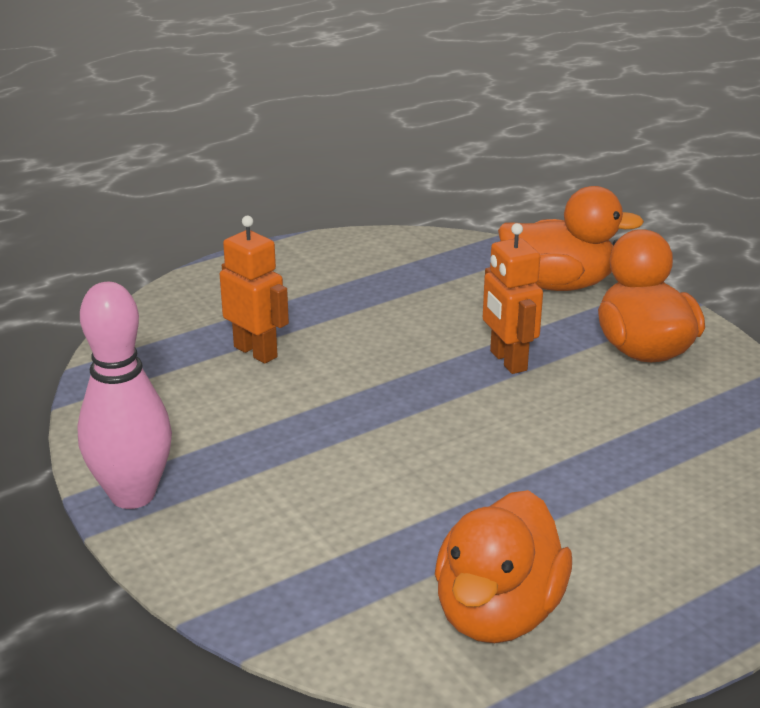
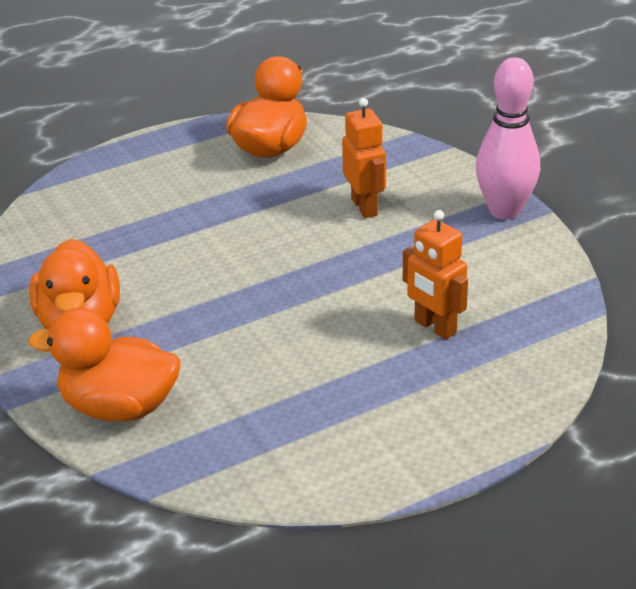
camera: 175 degrees left, 5 degrees up
(507, 361) = (207, 313): orange robot -> orange robot (365, 207)

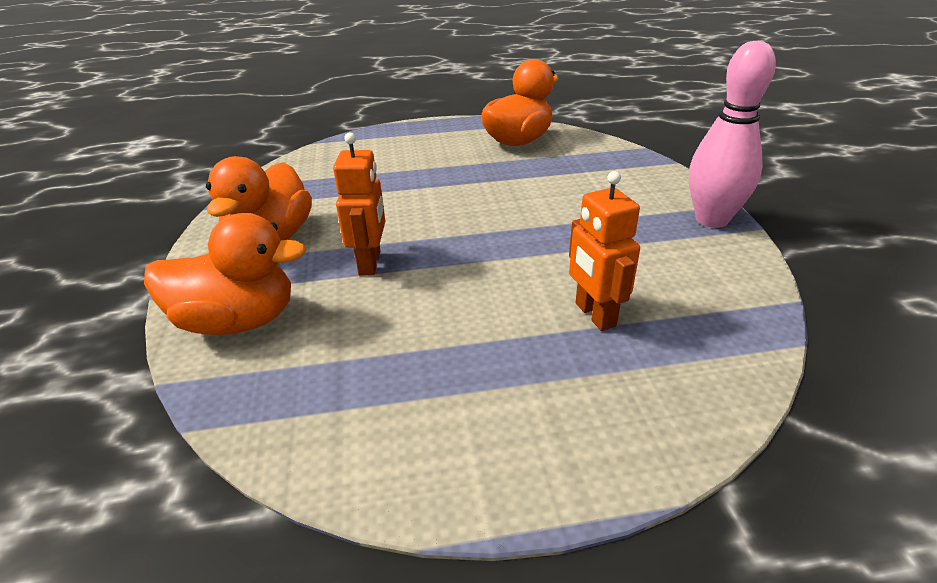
camera: 20 degrees right, 0 degrees up
(119, 407) = (238, 321): orange duck -> orange duck turned 150 degrees clockwise
(365, 207) = (575, 194): orange robot -> orange robot (370, 263)

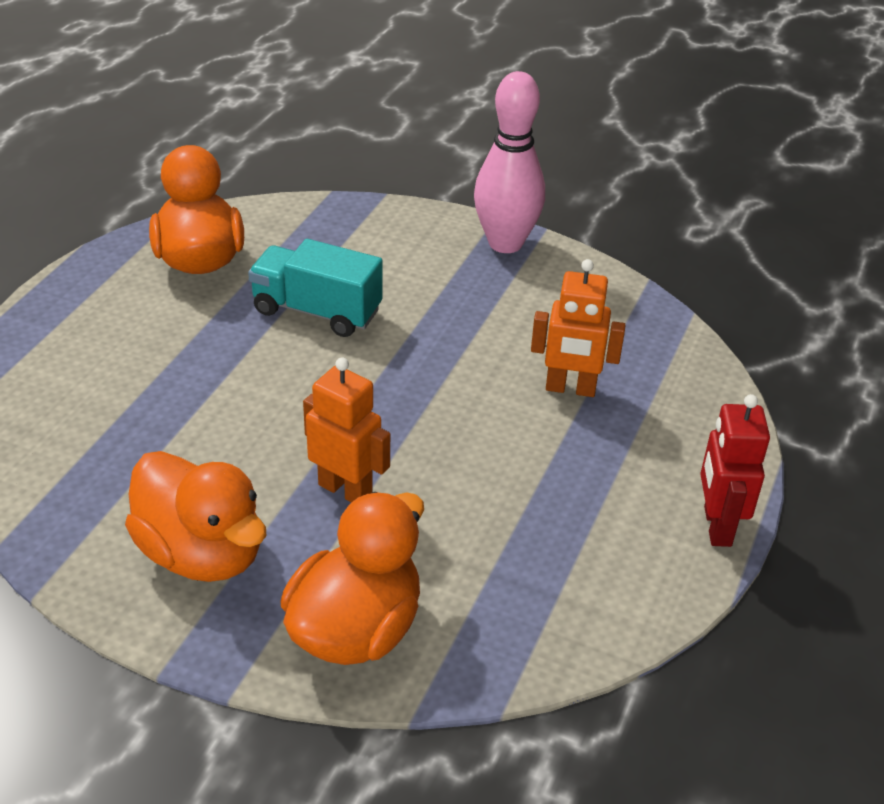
camera: 60 degrees left, 5 degrees up
(522, 486) = (716, 526): none -> red robot
(526, 187) = (317, 311): none -> turquoise truck

